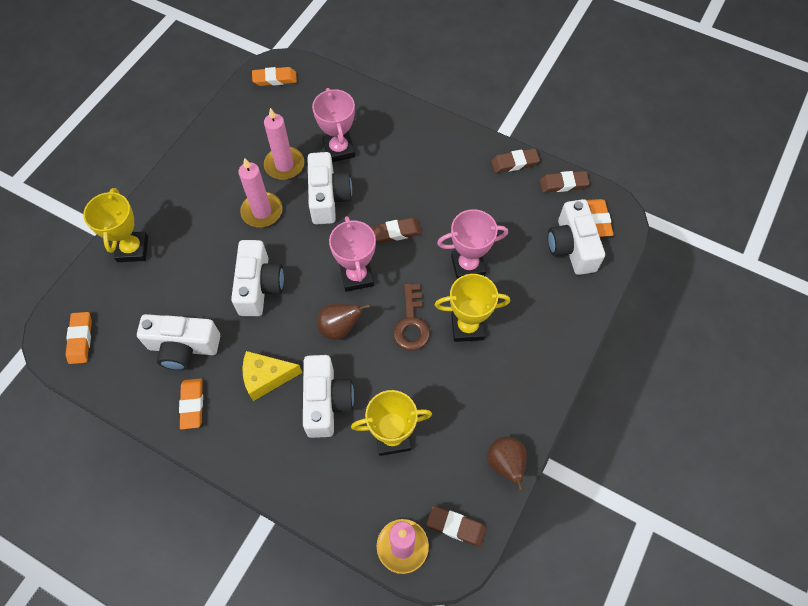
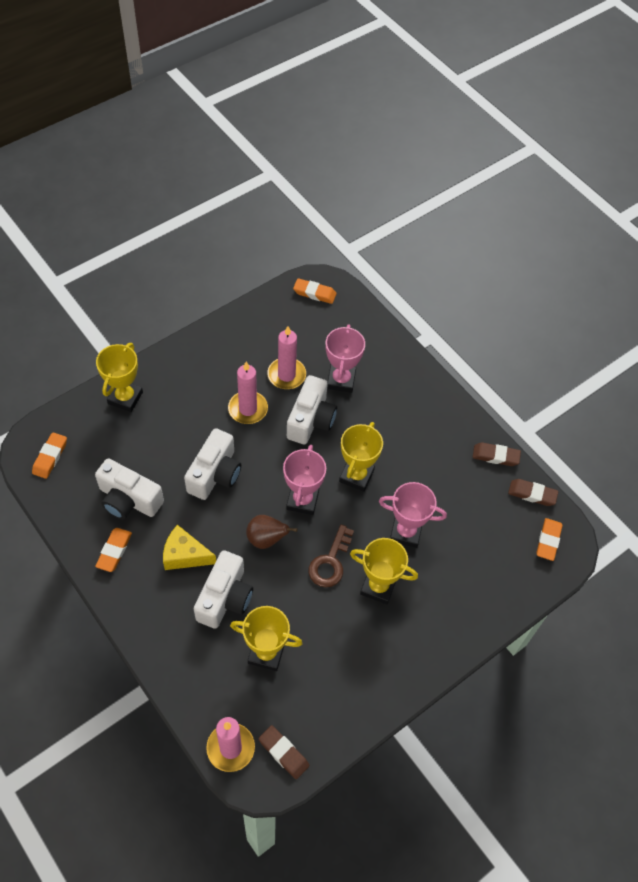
camera: 20 degrees right, 5 degrees down
(396, 232) = (356, 476): brown eraser -> yellow trophy
(505, 464) = (352, 720): brown pear -> none
(571, 247) = (510, 555): white camera -> none

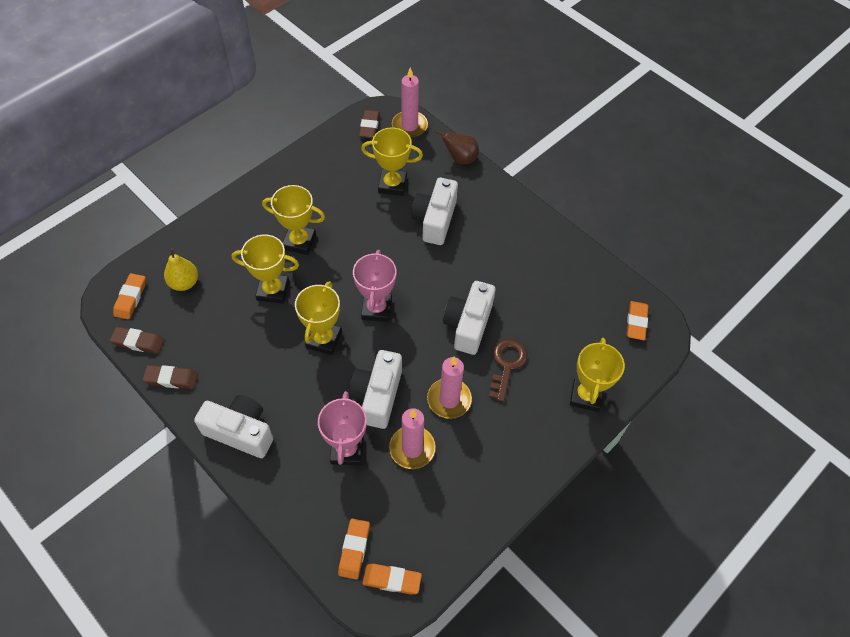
camera: 175 degrees right, 0 degrees up
(114, 551) = (542, 246): orange eraser -> orange eraser (354, 549)
(129, 499) = (545, 291): white camera -> white camera (240, 432)
(185, 555) = (478, 249): yellow cheese -> none
(266, 539) = (406, 270): brown pear -> brown pear (460, 159)
(283, 753) = (369, 126): brown eraser -> brown eraser turned 60 degrees clockwise
(330, 562) = (344, 257): brown key -> brown key (506, 365)
(405, 532) = (273, 290): pink trophy -> yellow trophy
(496, 552) = (184, 283): none -> yellow pear

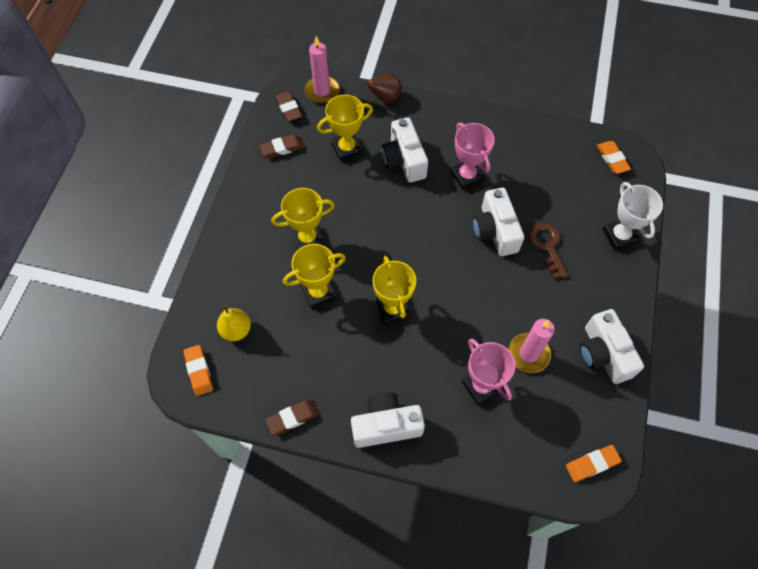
camera: 30 degrees left, 5 degrees up
(138, 342) = (237, 405): brown eraser -> brown eraser (282, 148)
(354, 549) = (547, 460): orange eraser -> none
(376, 309) = (415, 259): pink trophy -> pink trophy (467, 176)
(377, 396) = (470, 329): white camera -> white camera (603, 354)
(449, 399) = (526, 299): pink candle -> none
(586, 396) = (619, 236): yellow trophy -> white trophy

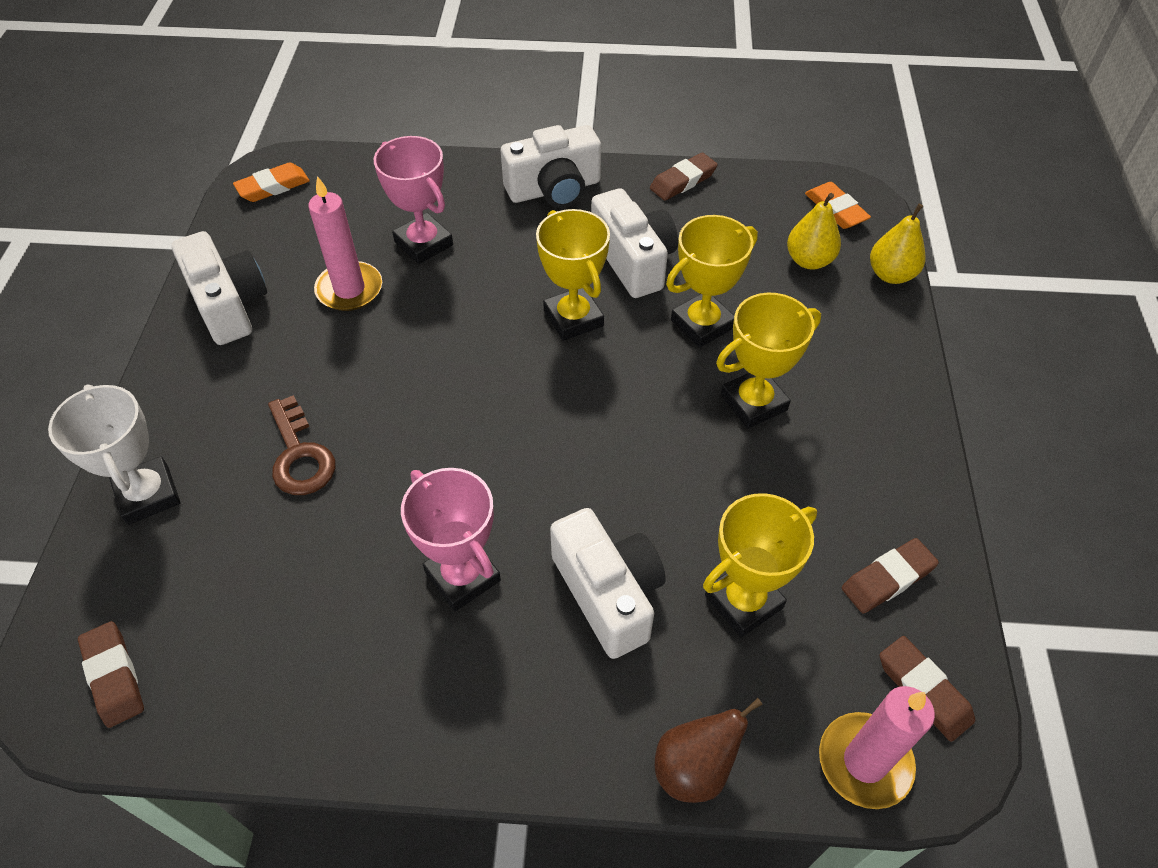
camera: 170 degrees right, 10 degrees down
(192, 310) = (891, 274): none -> yellow pear
(495, 231) = (401, 468): white camera -> white camera (633, 260)
(612, 159) = (114, 676): orange eraser -> brown eraser

